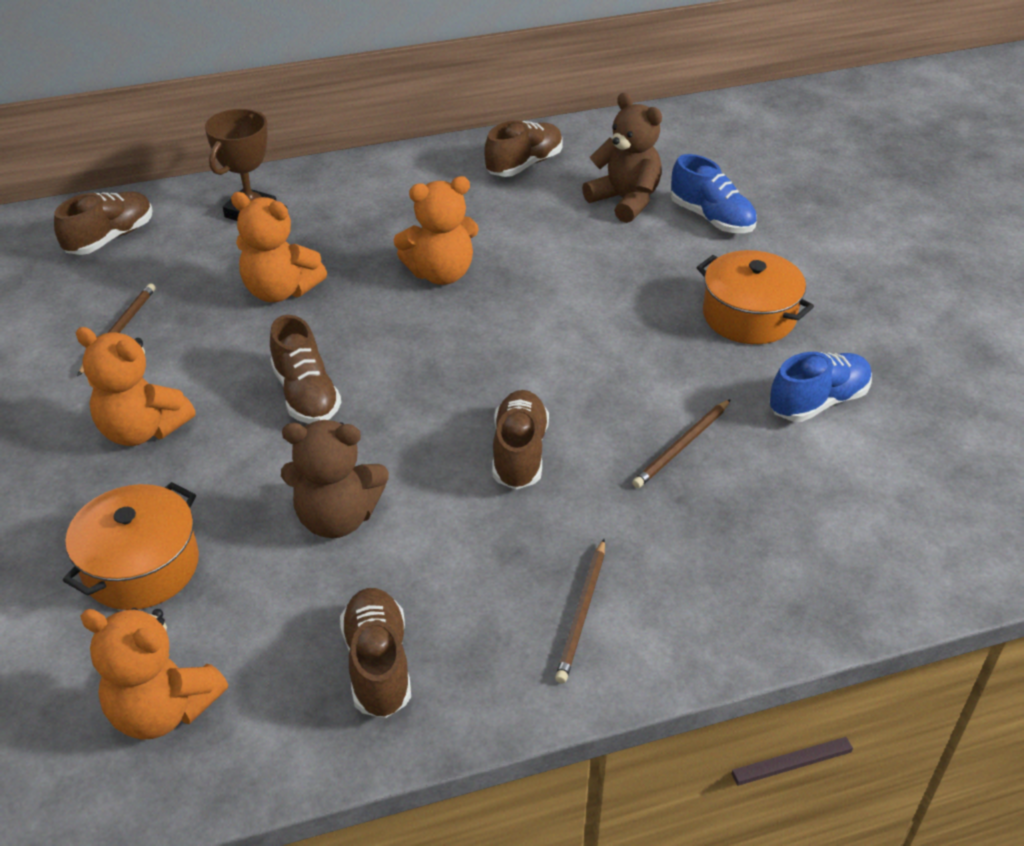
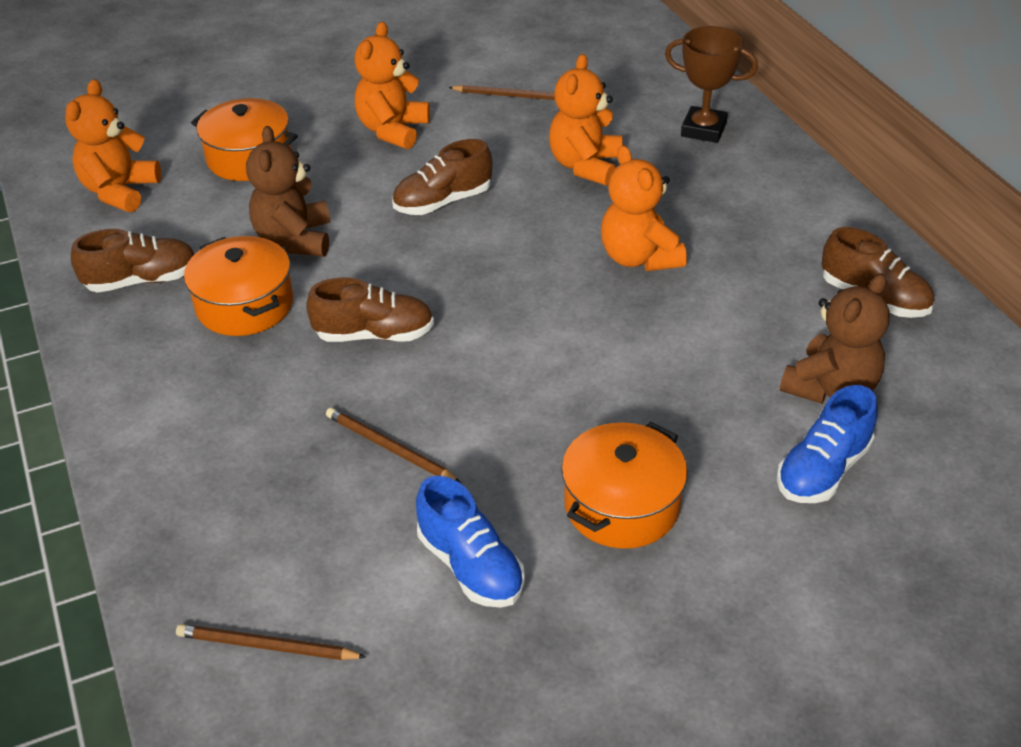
camera: 85 degrees right, 0 degrees up
(110, 238) = (637, 66): brown shoe -> none
(449, 560) = (245, 305): none -> orange pot
(582, 613) = (178, 387): brown pencil -> brown pencil (266, 646)

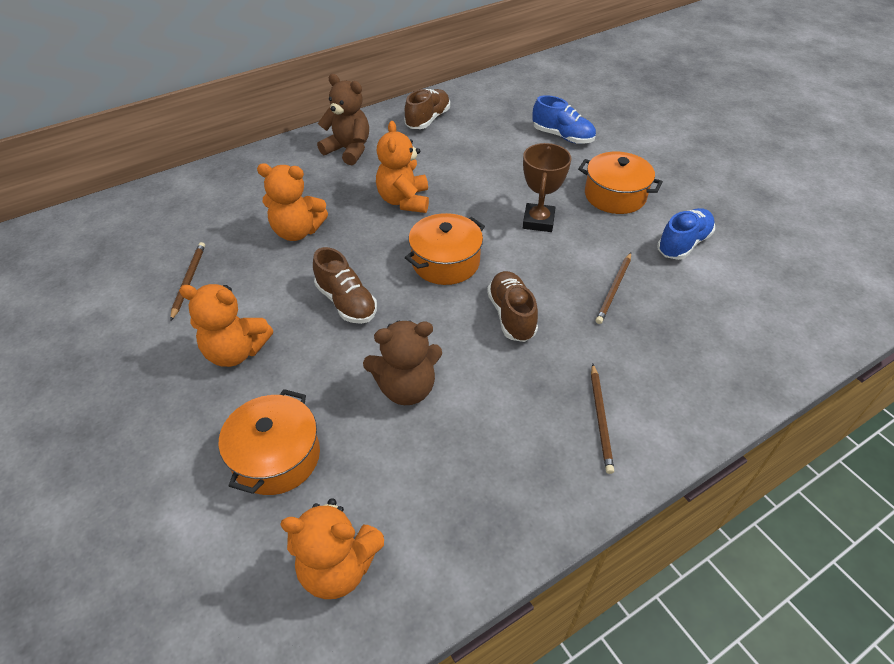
camera: 100 degrees left, 5 degrees up
(142, 280) = (482, 491): brown shoe -> none
(245, 305) = (498, 402): orange pot -> orange pot (445, 262)
(266, 646) = (782, 315): brown pencil -> brown pencil (600, 419)
(639, 257) = (404, 201): orange teddy bear -> orange teddy bear turned 120 degrees clockwise
(703, 130) = (253, 180): brown trophy -> brown trophy (538, 221)
(831, 388) = (503, 133): brown teddy bear -> brown teddy bear (348, 150)

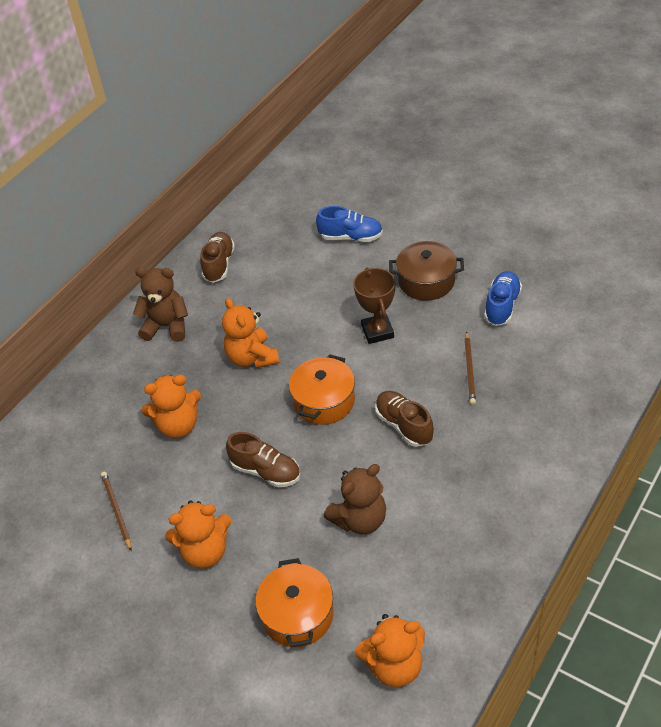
camera: 20 degrees left, 0 degrees up
(600, 419) = (513, 479): brown pencil -> none
(615, 195) = (426, 281): orange pot -> brown pot

